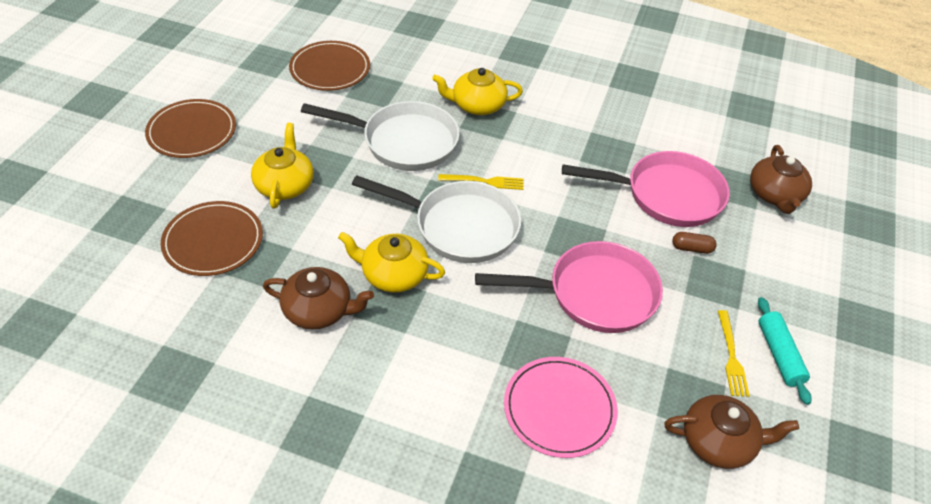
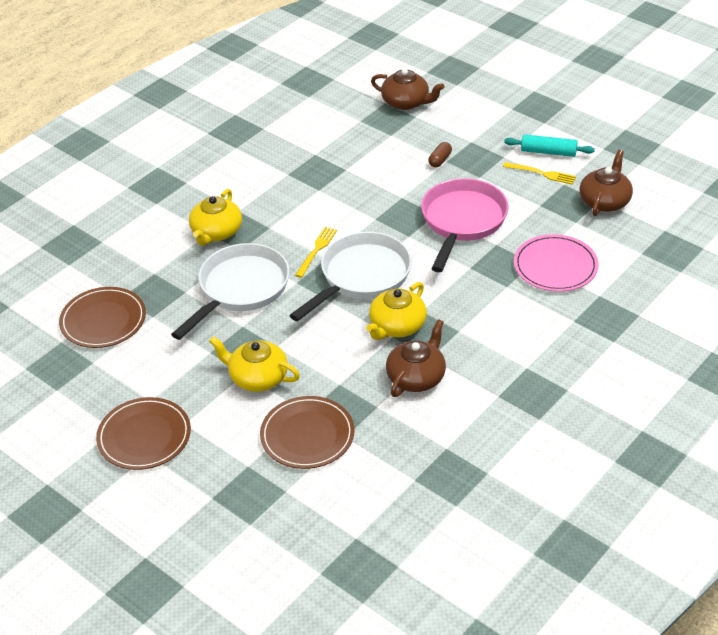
camera: 65 degrees left, 5 degrees down
(667, 195) = (381, 155): pink pan -> none

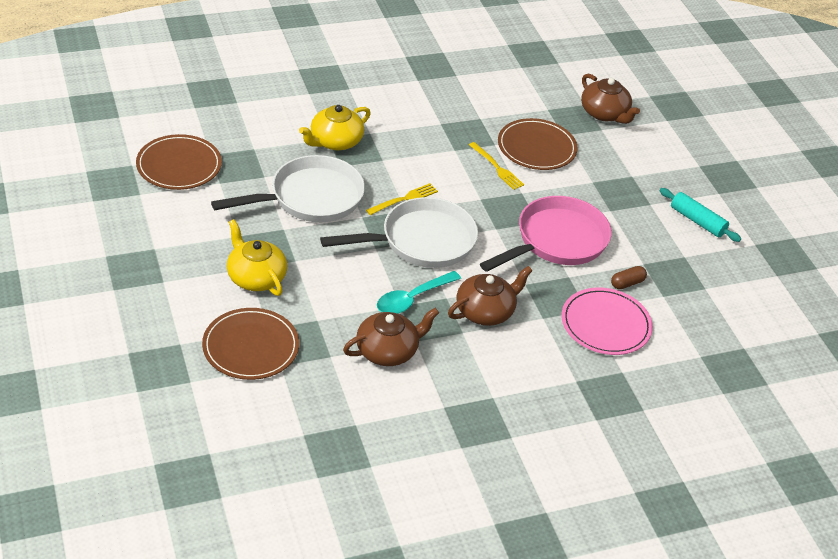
camera: 25 degrees right, 0 degrees up
(144, 436) = (123, 274): brown plate -> brown plate (536, 147)
(397, 326) = (412, 299): yellow teapot -> turquoise spoon
(440, 160) = (587, 178): brown capsule -> brown capsule (627, 283)
(542, 173) = (673, 237): yellow fork -> yellow fork (497, 168)
(604, 201) = (710, 292): brown teapot -> brown teapot (485, 311)

